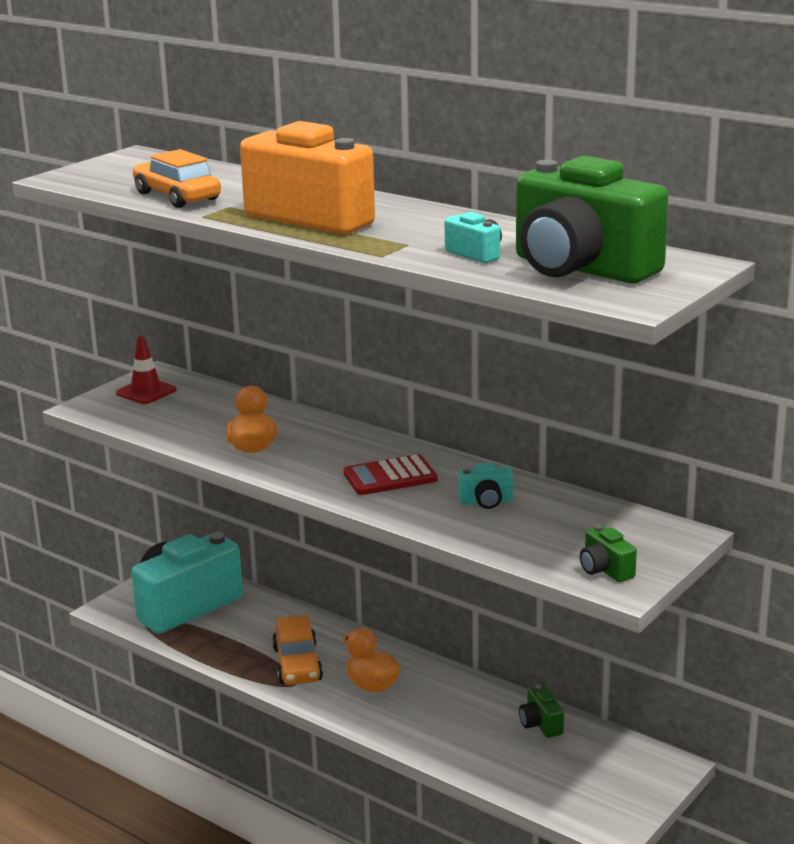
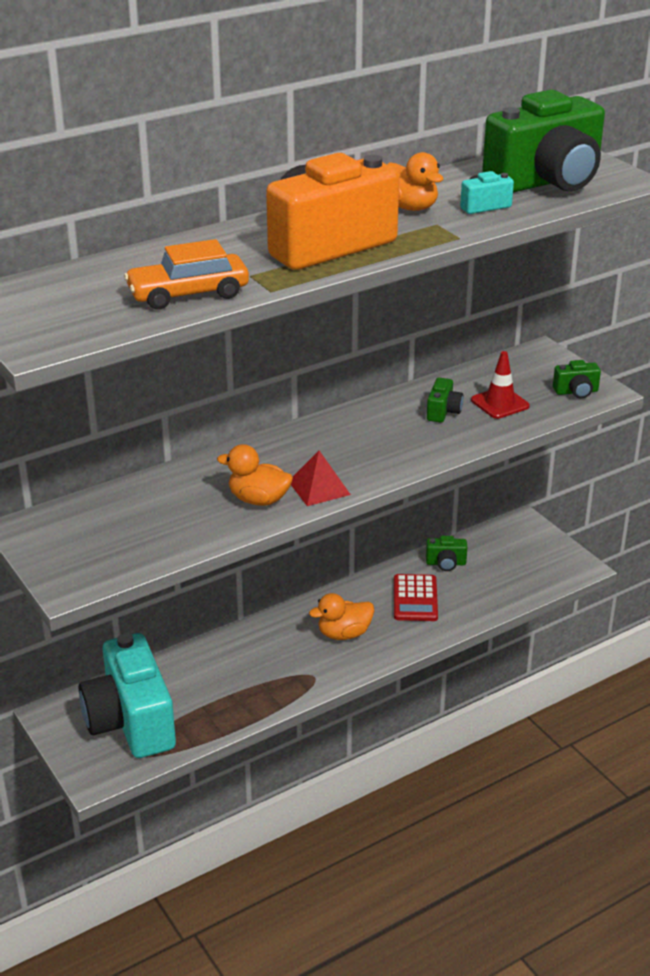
camera: 70 degrees left, 10 degrees up
(146, 392) = (65, 541): red traffic cone -> red traffic cone (500, 403)
(291, 469) = (319, 488): none -> red pyramid
(297, 664) = (284, 669): orange car -> none
(390, 477) = (369, 443): red calculator -> red calculator (415, 599)
(440, 230) = (410, 207): none -> orange duck
(486, 502) = (443, 412): turquoise camera -> green camera

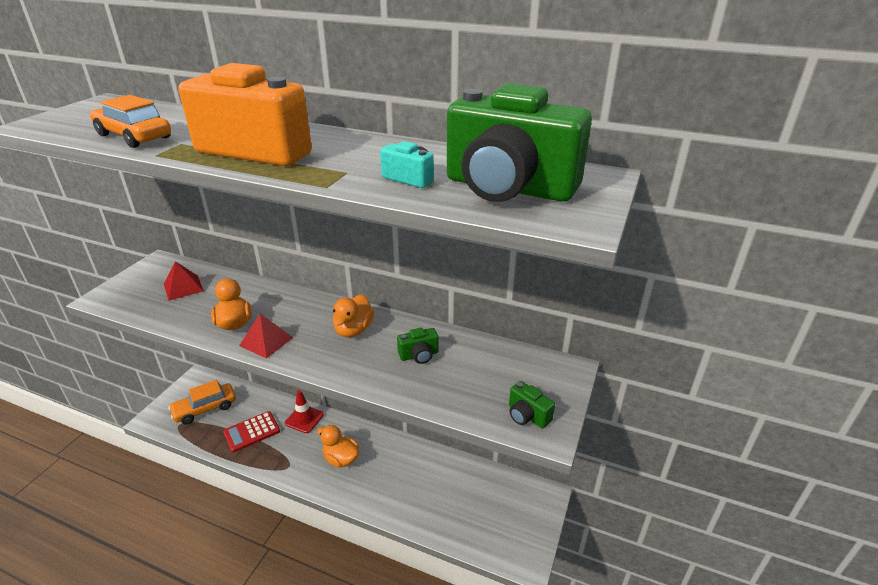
camera: 55 degrees right, 0 degrees up
(126, 519) = (183, 287): none -> red pyramid
(131, 721) = (205, 409): turquoise camera -> orange car
(410, 207) = (370, 156): orange duck -> orange duck (353, 330)
(415, 599) = (404, 477): red calculator -> red calculator (252, 432)
(446, 563) = (457, 474): green camera -> none
(500, 403) = (461, 379): red traffic cone -> red traffic cone (304, 419)

